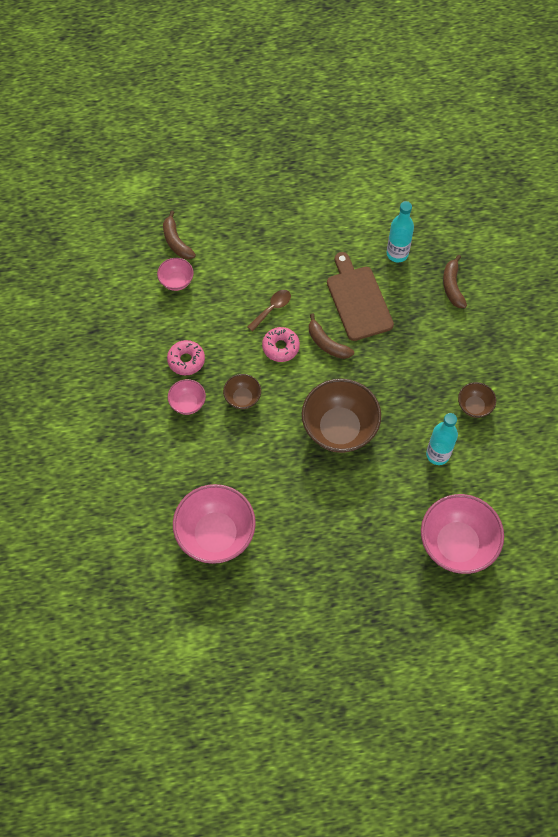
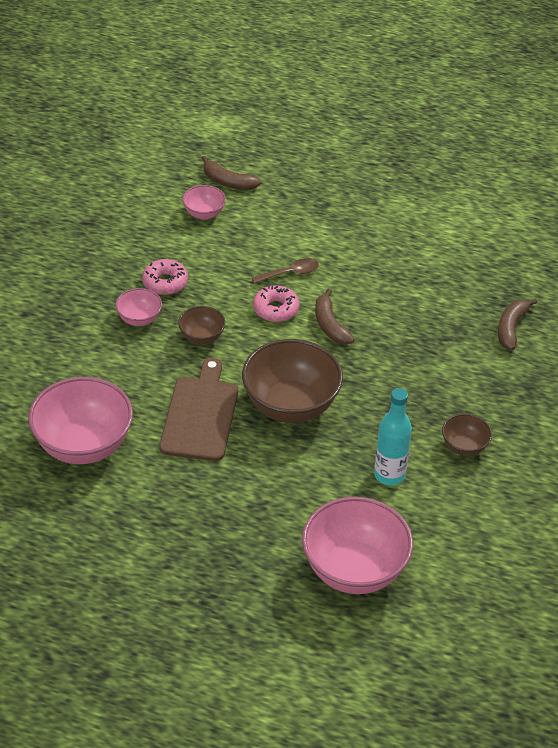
camera: 25 degrees right, 20 degrees down
(176, 241) = (228, 182): brown banana -> brown banana turned 60 degrees counterclockwise
(358, 300) = (392, 301): brown cutting board -> brown cutting board (200, 415)
(397, 254) = (465, 277): turquoise bottle -> none

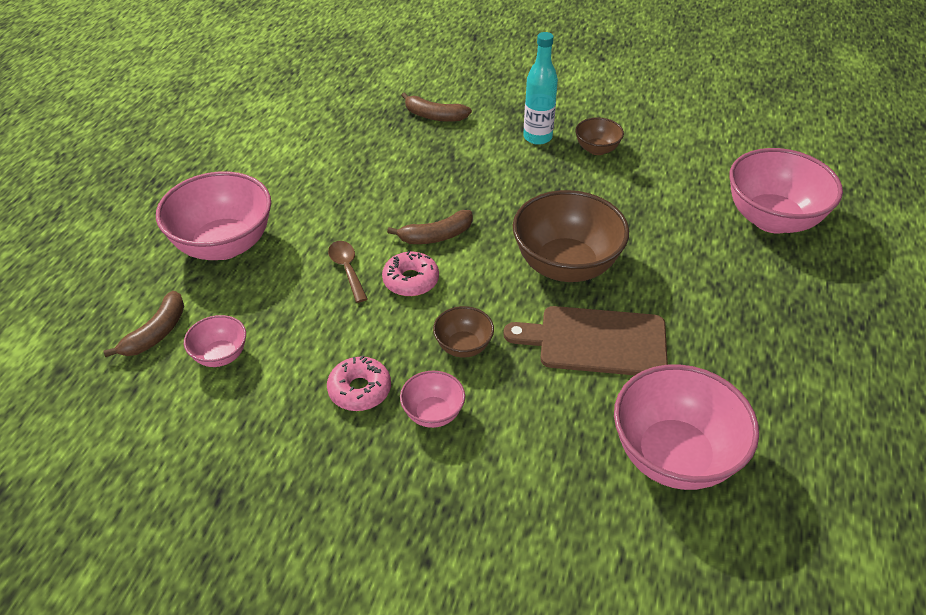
camera: 90 degrees left, 0 degrees up
(320, 205) = (224, 245): none -> pink bowl
(389, 475) = (645, 195): turquoise bottle -> turquoise bottle (537, 137)

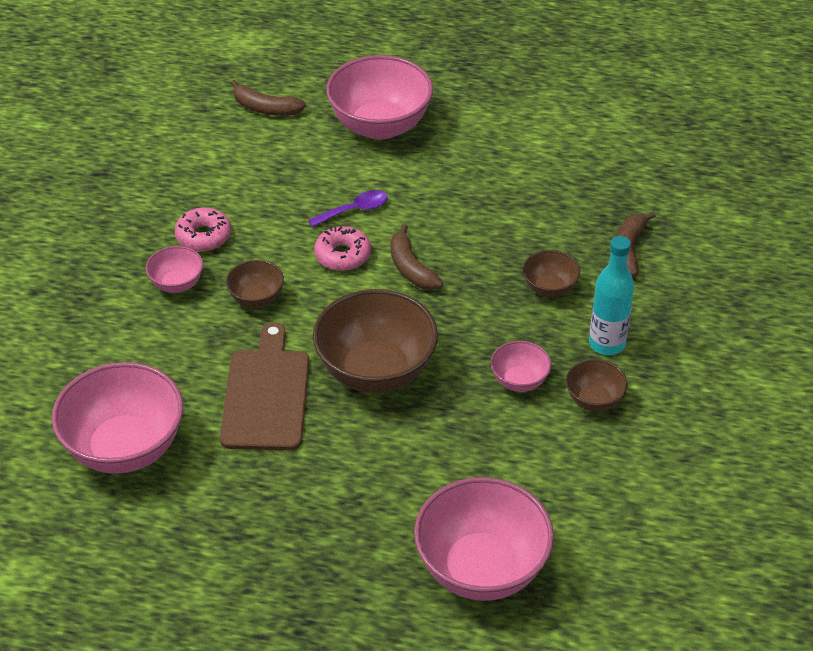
camera: 85 degrees right, 0 degrees up
(220, 355) = (241, 149): pink bowl -> pink bowl (519, 381)
(347, 269) = (354, 210): brown spoon -> purple spoon
(473, 159) = (549, 288): none -> brown bowl

